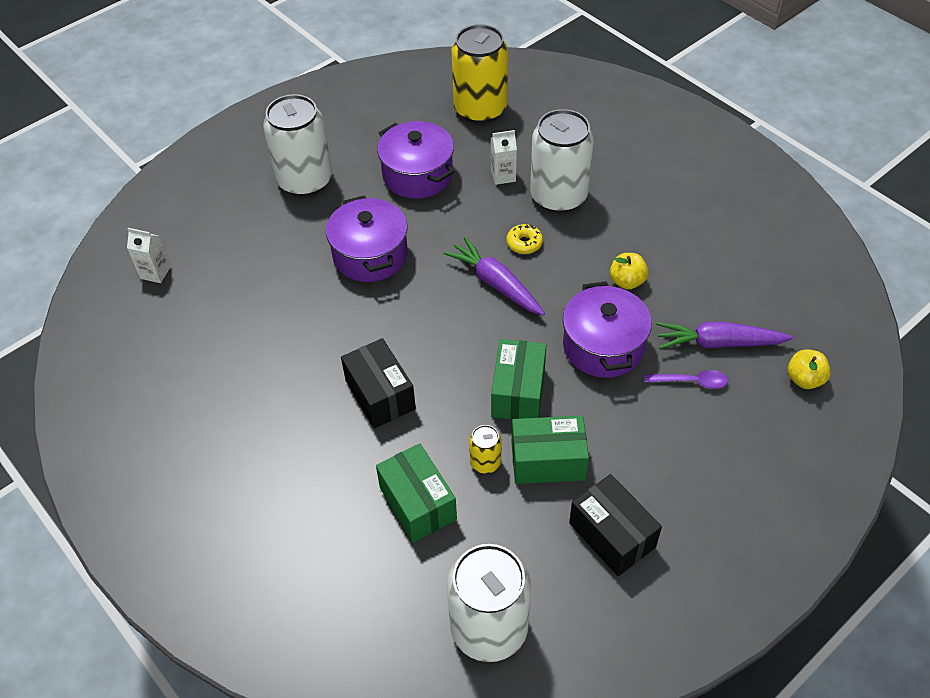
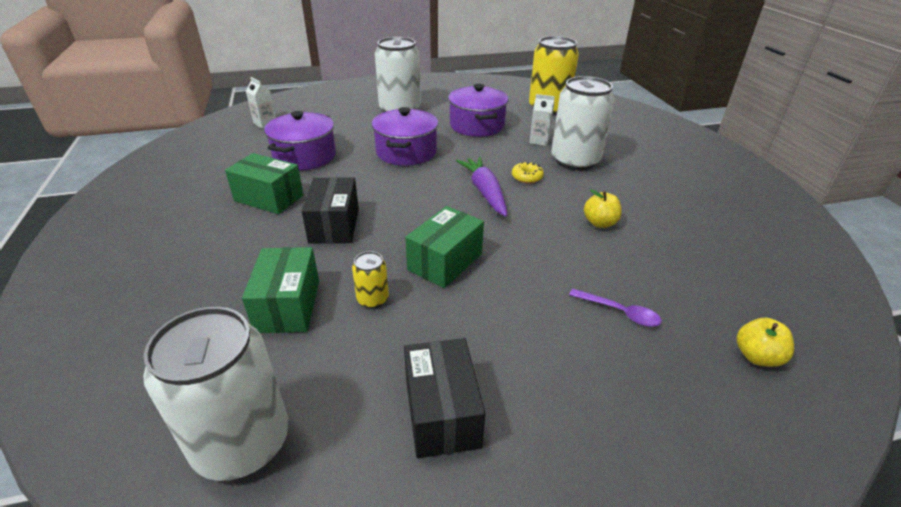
camera: 25 degrees right, 15 degrees down
(548, 461) = (429, 320): green box -> green box (269, 198)
(603, 346) = (547, 257): purple pot -> purple pot (304, 156)
(718, 343) = (667, 292): purple carrot -> none

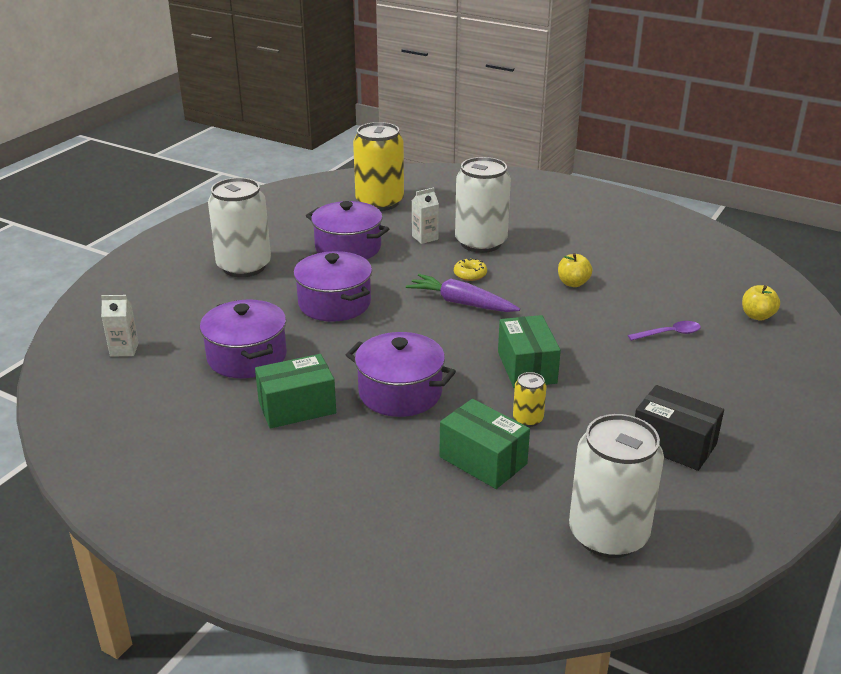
camera: 45 degrees left, 5 degrees down
(334, 225) = (400, 393): black box -> purple pot

